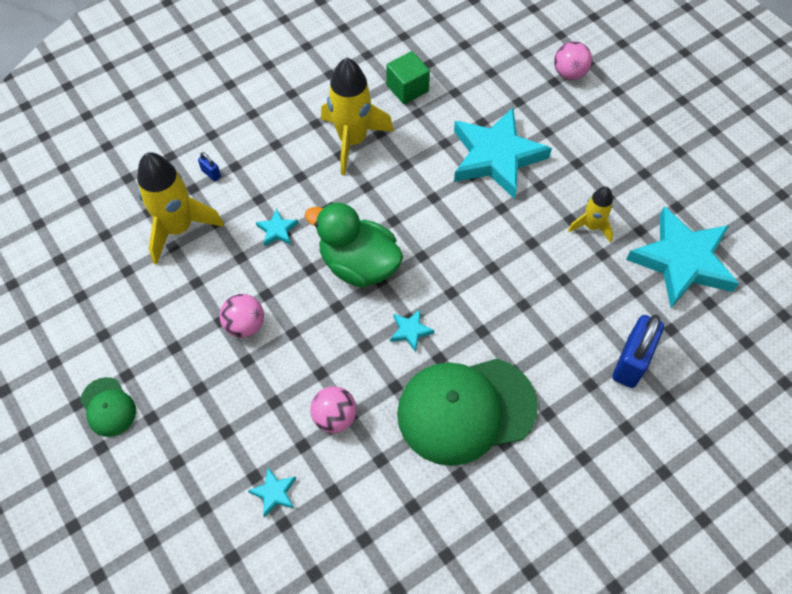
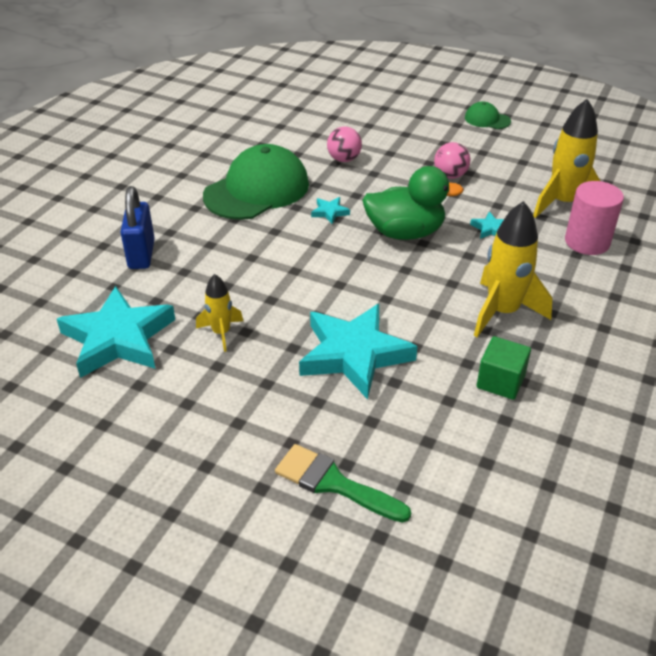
camera: 150 degrees right, 20 degrees down
(211, 173) = (587, 242): blue padlock -> pink cylinder
(274, 493) = (350, 123): turquoise star -> none
(569, 73) = (334, 483): pink ball -> green brush

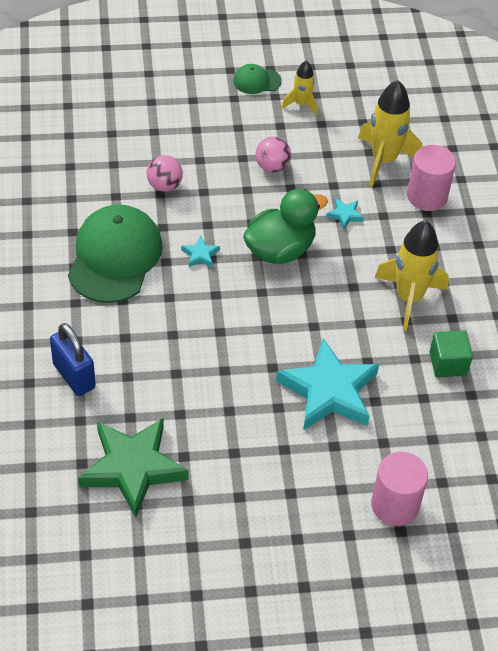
camera: 35 degrees left, 10 degrees up
(118, 338) = (132, 468): turquoise star -> green star
(221, 333) = (211, 421): yellow rocket -> yellow rocket (301, 104)
(334, 483) = (395, 505): green brush -> pink cylinder

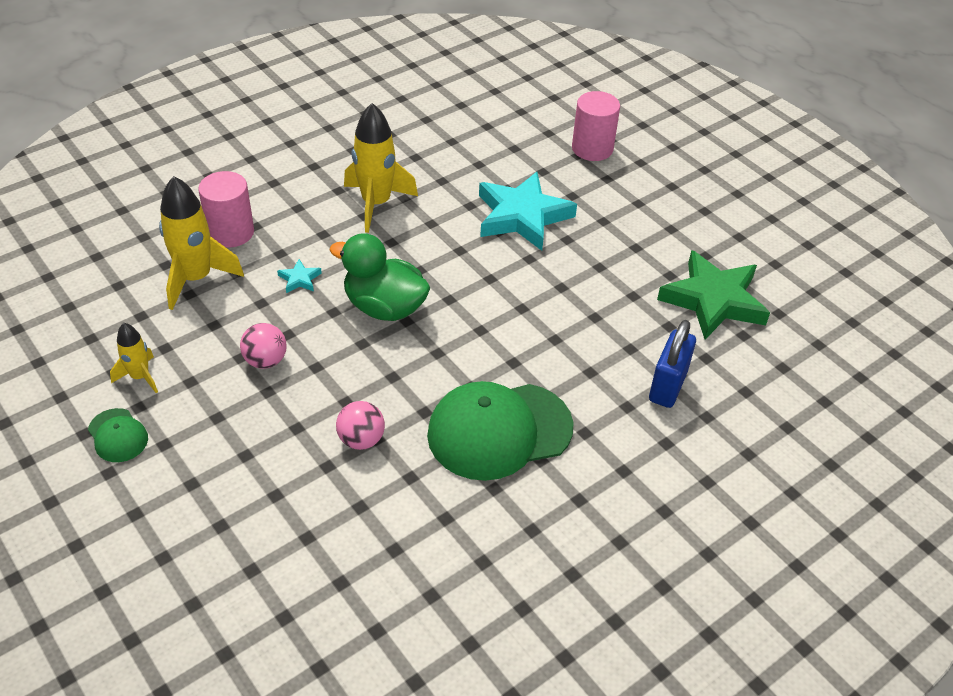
camera: 120 degrees left, 5 degrees down
(200, 255) = (439, 363): turquoise star -> none
(448, 363) = (431, 161): green cube -> none

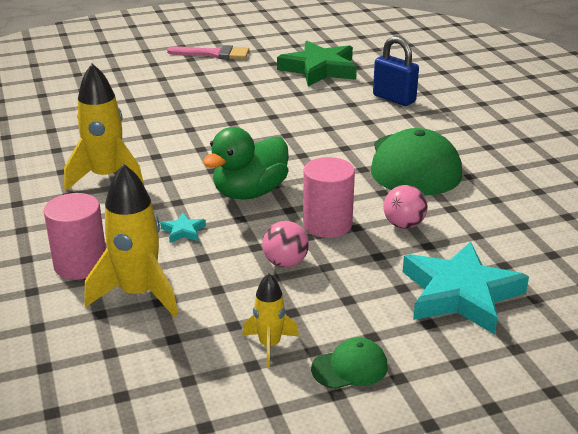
camera: 70 degrees left, 15 degrees down
(522, 216) = (179, 116): turquoise star -> turquoise star (460, 294)
(592, 148) = (120, 77): pink cylinder -> pink cylinder (327, 224)
(698, 201) = (214, 54): none -> pink brush

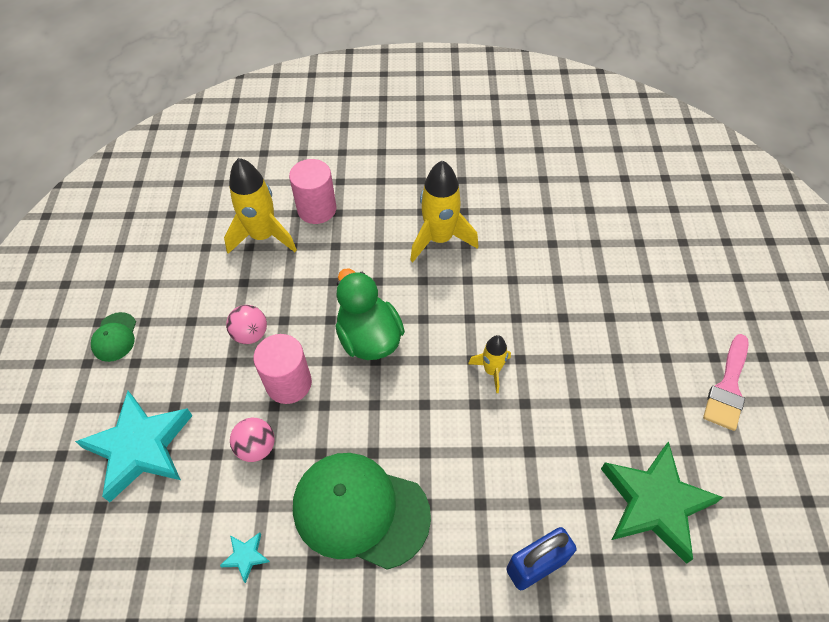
camera: 110 degrees right, 25 degrees up
(183, 231) = (330, 276): turquoise star -> turquoise star (246, 556)
(269, 345) = (165, 297): yellow rocket -> yellow rocket (491, 371)

